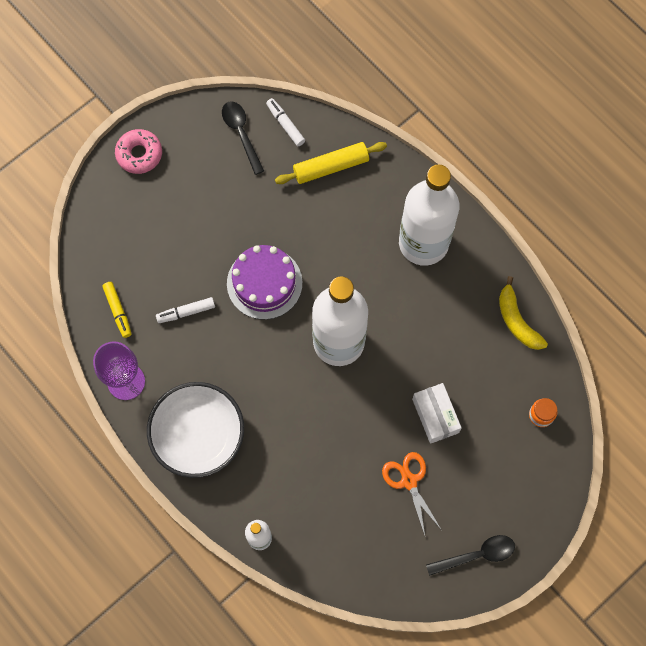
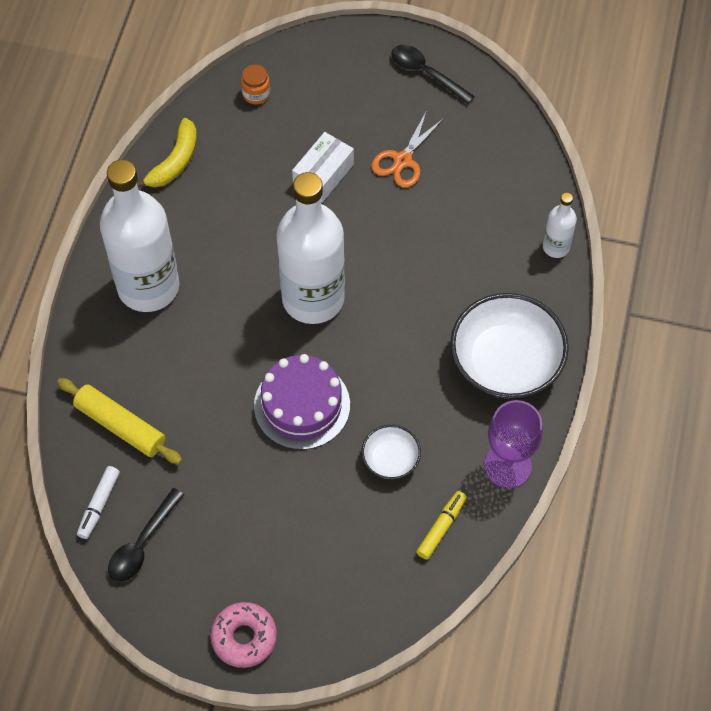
camera: 125 degrees left, 10 degrees down
(186, 312) = (390, 459): white marker -> white bowl

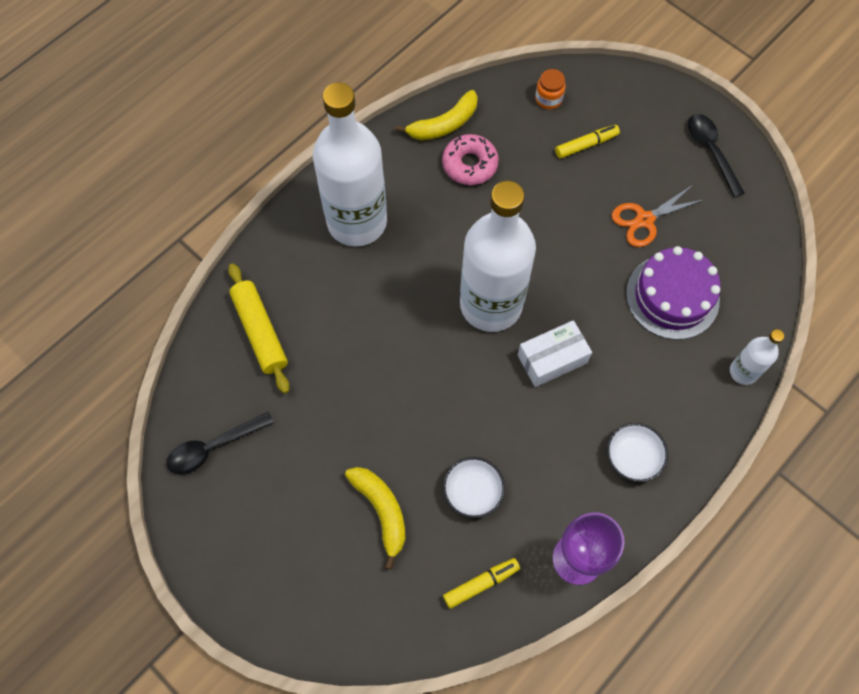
camera: 30 degrees right, 5 degrees up
(99, 505) = (200, 392): white marker -> none
(244, 637) = (246, 584): pink donut -> pink donut (469, 164)
(302, 405) = (423, 397): purple cake -> purple cake (672, 296)
(314, 119) = (586, 145): none -> yellow marker
(323, 175) = (565, 198): white box -> white box (552, 359)
(323, 516) = (381, 511): none -> yellow banana
(506, 361) = (633, 457): white bowl -> white bowl, size x0.50

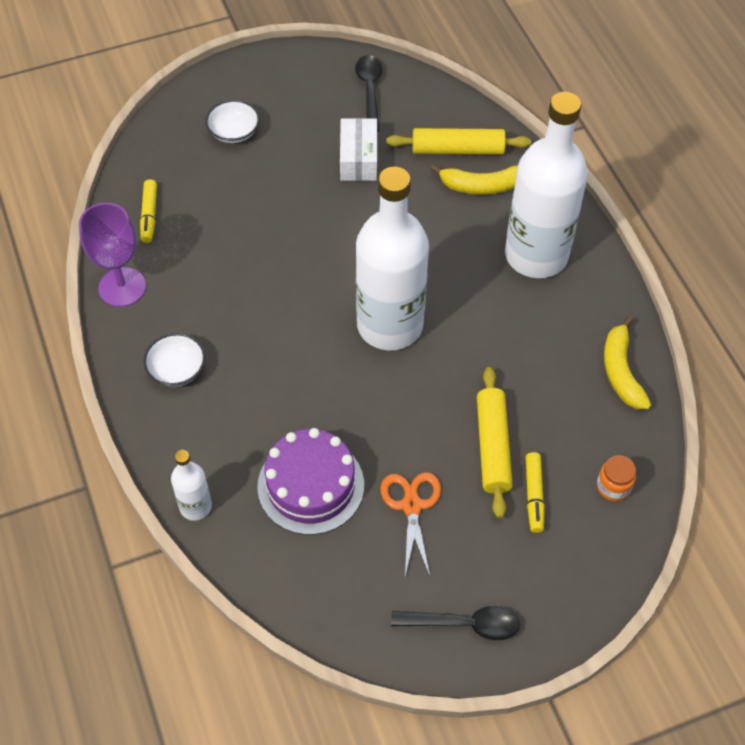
camera: 115 degrees right, 10 degrees down
(381, 511) = (249, 175): yellow banana -> yellow banana (482, 186)
(469, 164) = (559, 374): pink donut -> none
(473, 491) = (225, 240): white bowl -> white bowl (234, 132)
(552, 359) = (306, 349): white box -> white box (358, 159)
(561, 185) = (493, 447): none -> yellow rolling pin

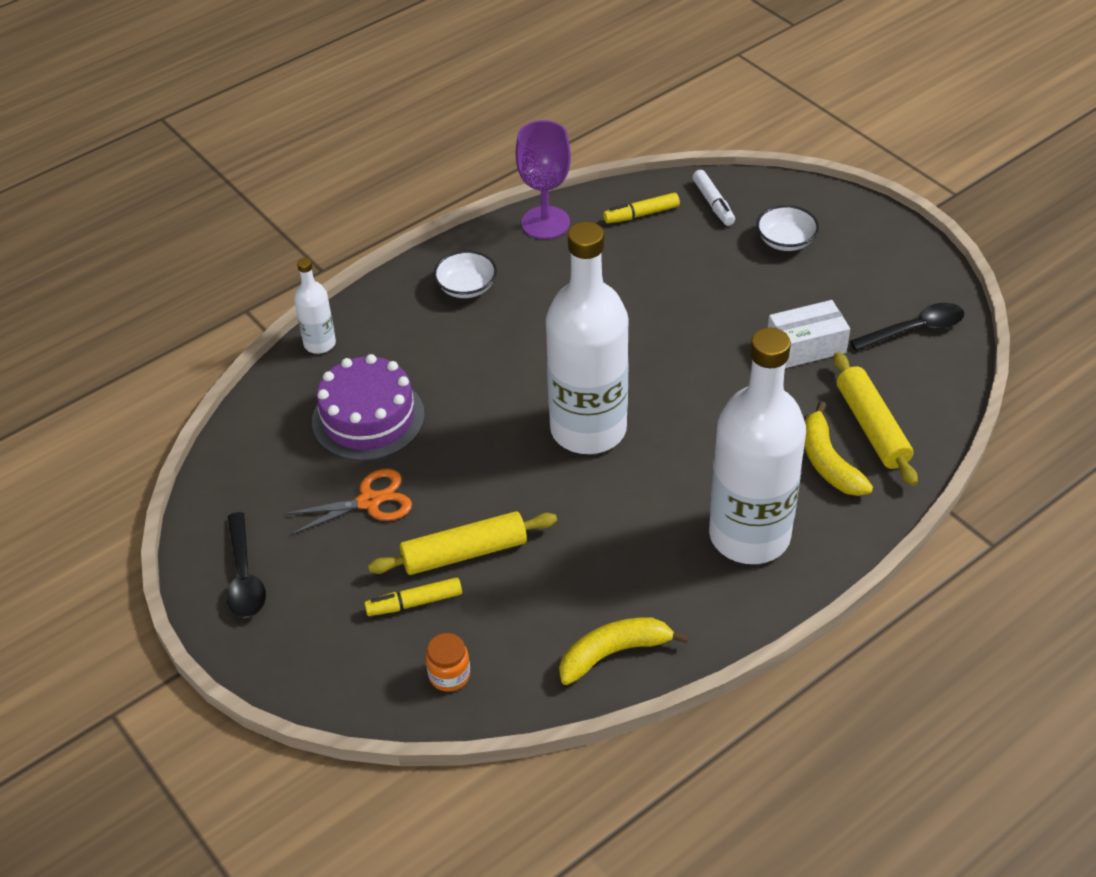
camera: 75 degrees right, 10 degrees down
(163, 163) = (713, 203): none -> white marker

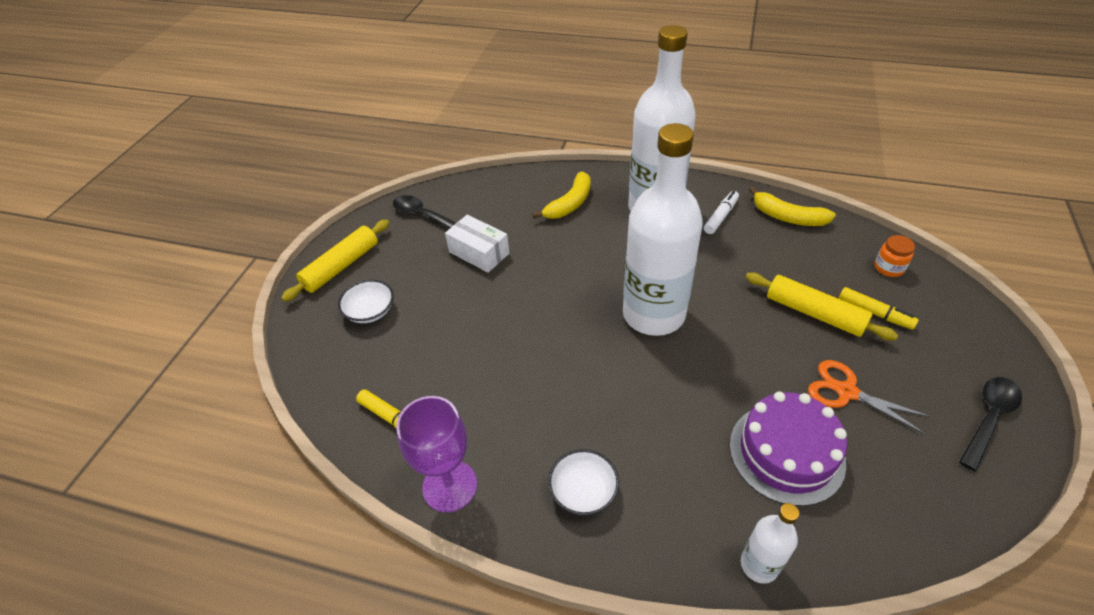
camera: 125 degrees left, 0 degrees up
(713, 203) = (346, 376): white marker -> white marker (721, 216)
(872, 427) = (525, 199): yellow rolling pin -> yellow rolling pin (341, 266)

